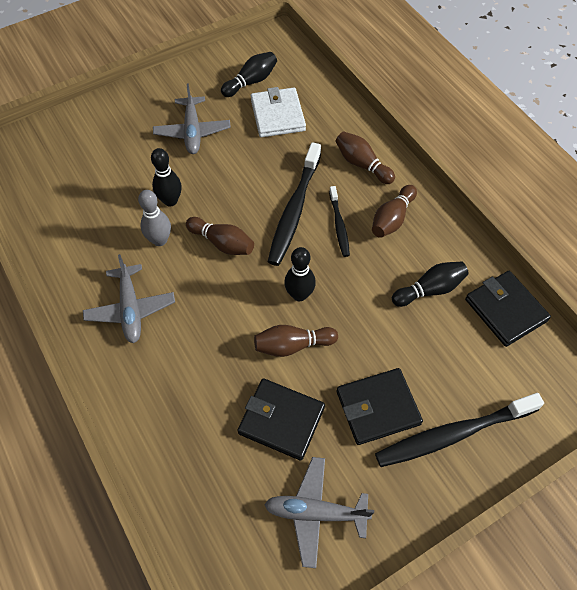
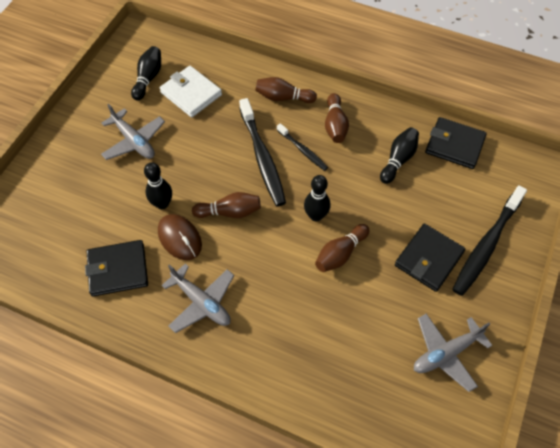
camera: 35 degrees left, 0 degrees up
(160, 240) = (180, 238): grey bowling pin -> brown mouse
(281, 420) = (375, 309): black wallet -> black wallet (118, 270)

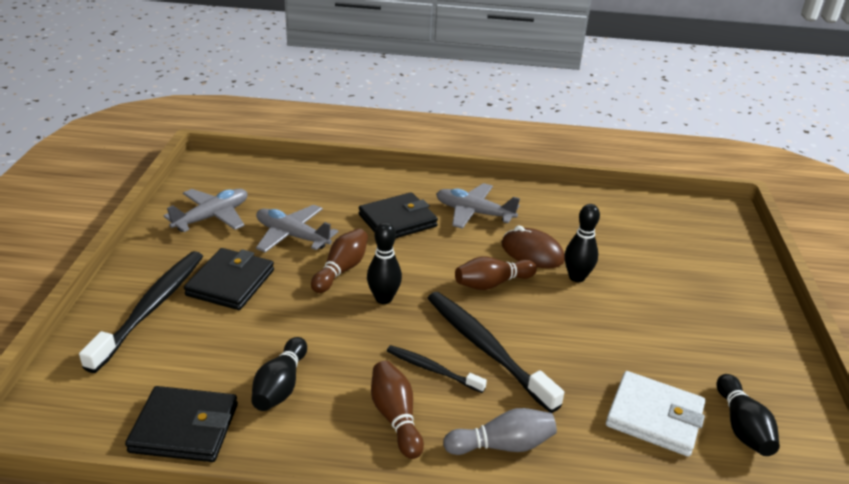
camera: 160 degrees right, 25 degrees down
(118, 270) = (574, 221): black wallet -> black wallet (397, 220)
(134, 141) = (672, 333): grey plane -> grey plane (292, 236)
(283, 97) = (502, 445): brown bowling pin -> grey bowling pin

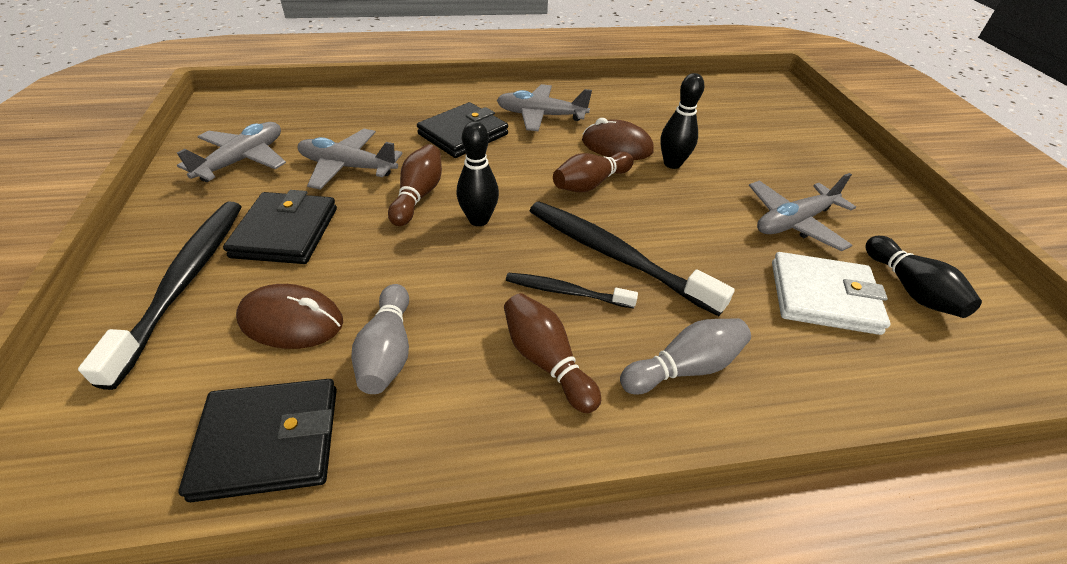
camera: 15 degrees left, 10 degrees up
(219, 350) = (291, 321): none -> brown mouse
(281, 386) = (388, 351): black bowling pin -> grey bowling pin
(665, 349) = (794, 222): none -> grey plane

